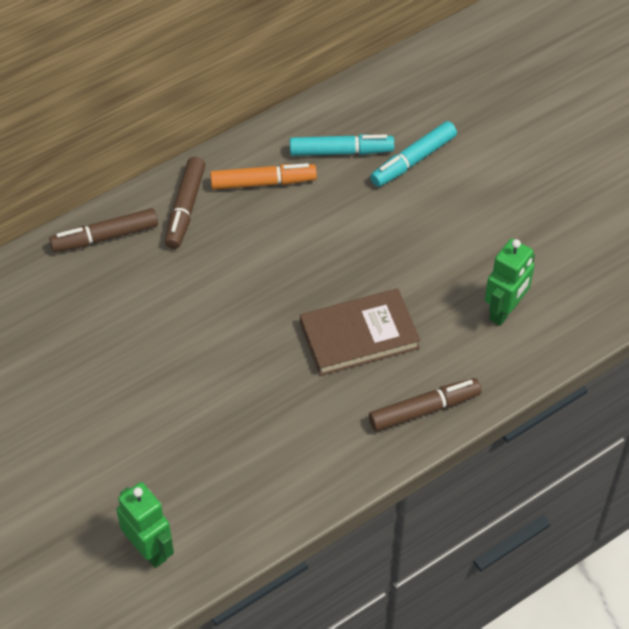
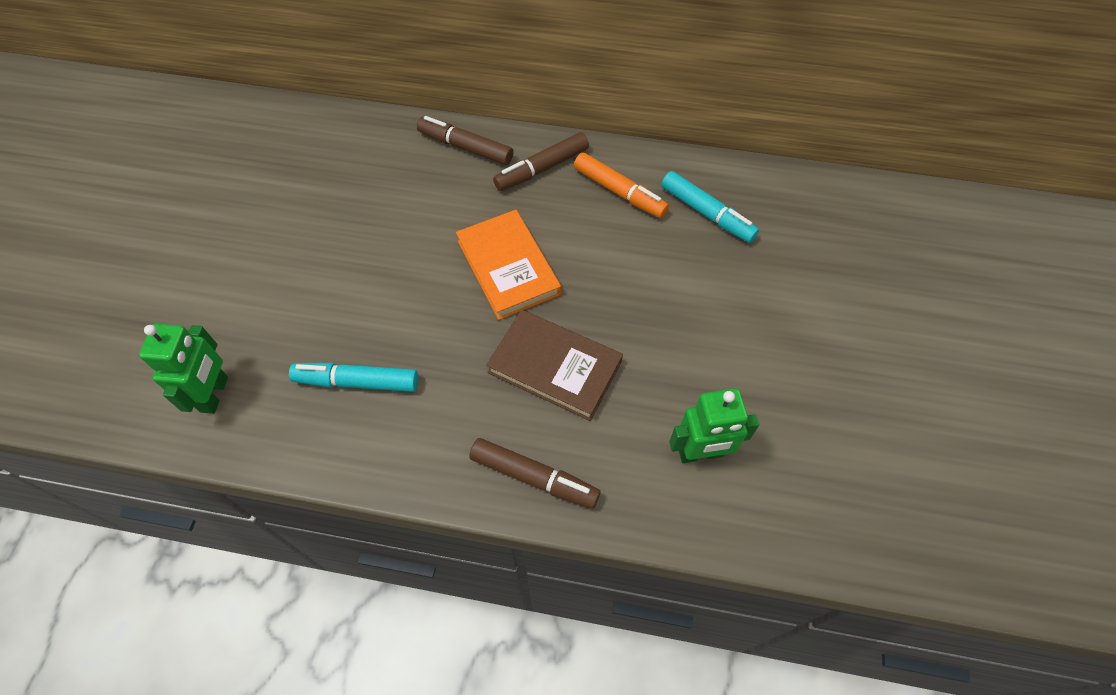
camera: 45 degrees right, 5 degrees up
(248, 298) = (508, 267): none -> orange book
(413, 160) = (760, 263): turquoise marker -> turquoise marker (357, 382)

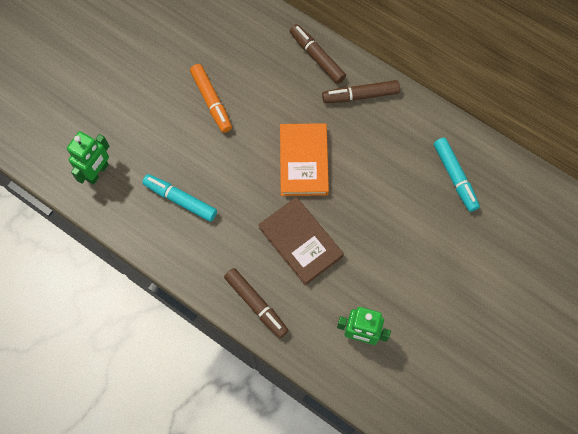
camera: 25 degrees right, 10 degrees up
(619, 192) = (404, 136): orange marker -> orange marker (211, 101)

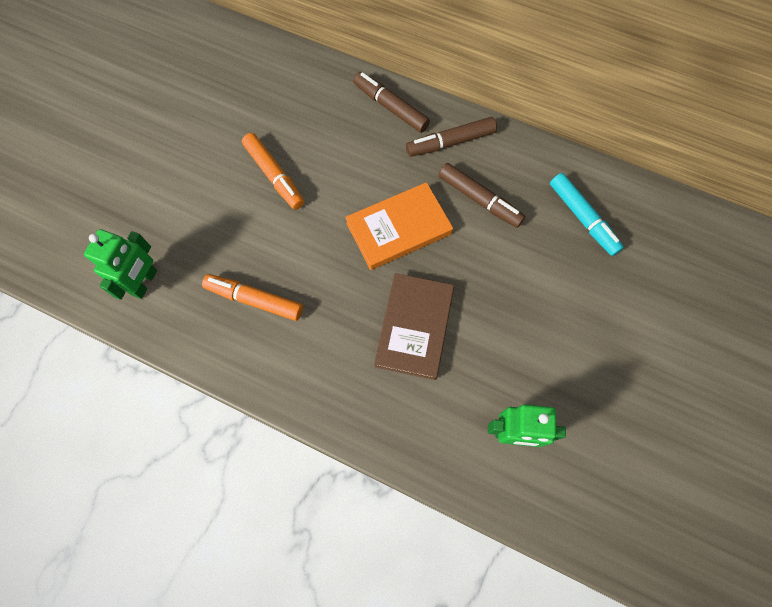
camera: 10 degrees left, 0 degrees up
(180, 200) = (254, 300): turquoise marker -> orange marker
(256, 304) = (373, 417): brown marker -> brown marker (479, 199)
(300, 242) = (414, 327): brown book -> brown book turned 60 degrees clockwise
(303, 161) = (398, 228): orange book -> orange book turned 75 degrees clockwise

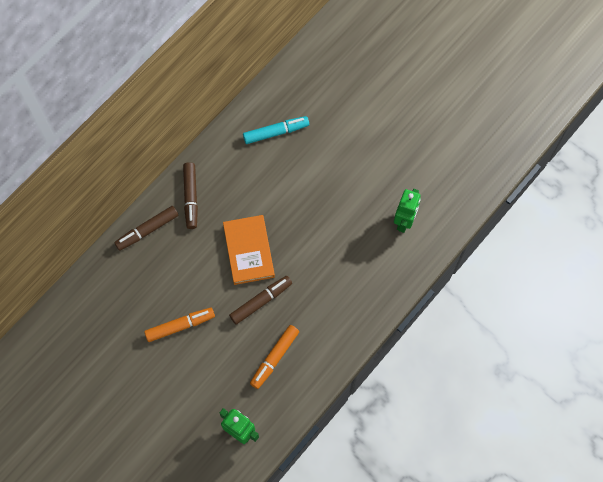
camera: 75 degrees left, 0 degrees up
(414, 327) = (322, 260): brown book -> none
(479, 199) = (242, 192): brown marker -> brown marker (261, 301)

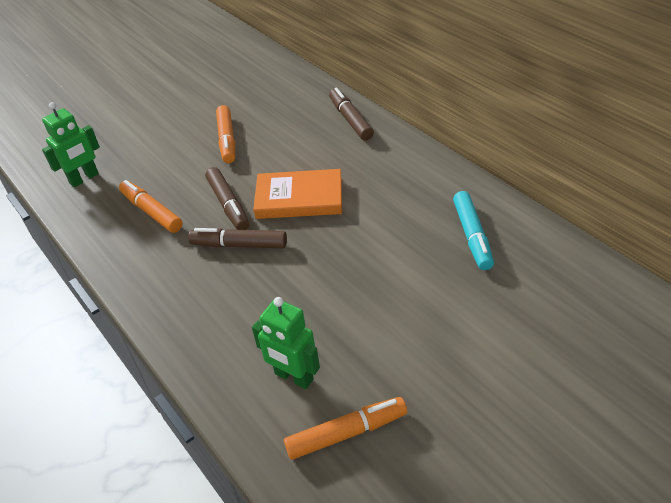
camera: 105 degrees right, 25 degrees down
(191, 198) = (385, 153): brown marker -> brown marker (239, 245)
(434, 186) = (346, 433): none -> orange marker

